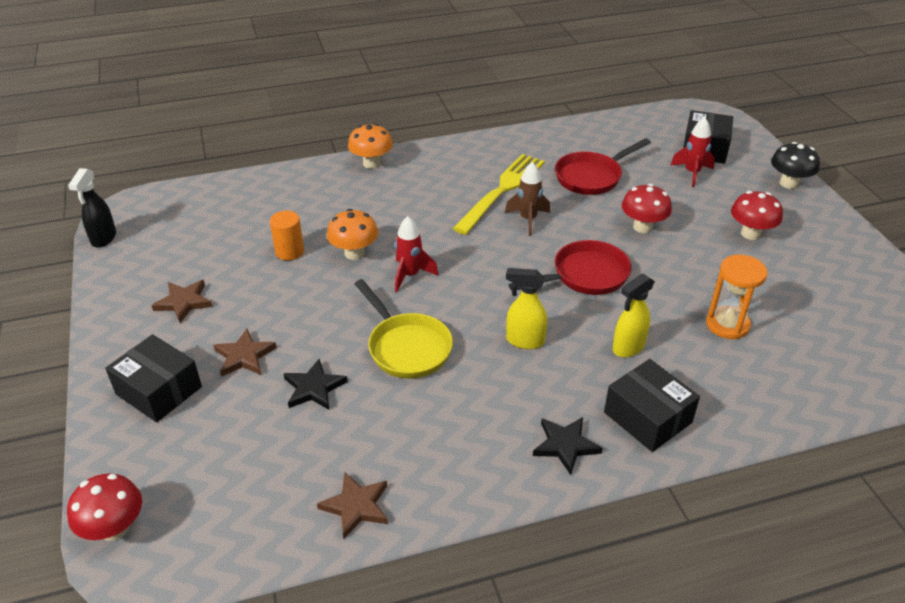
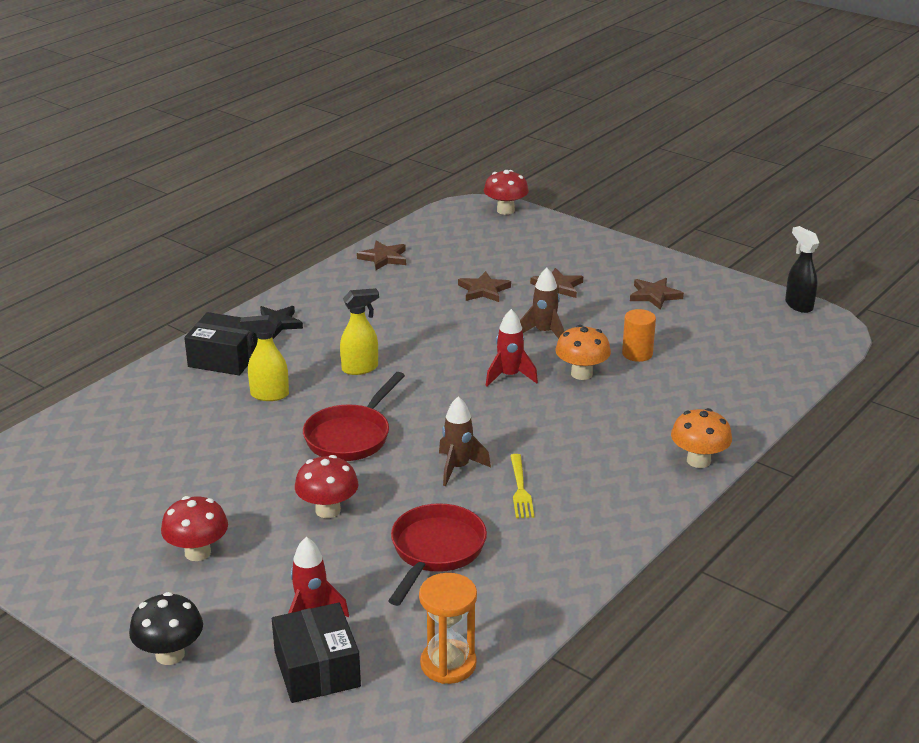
camera: 145 degrees right, 10 degrees down
(159, 390) = (582, 255): black box -> none
(314, 388) = (483, 290): black star -> brown star
(329, 306) = (544, 333): none -> brown rocket
(406, 347) = (449, 332): yellow pan -> none
(502, 190) = (520, 489): yellow fork -> yellow fork, size x0.51
(628, 348) = (269, 395): yellow spray bottle -> yellow spray bottle turned 105 degrees counterclockwise
(727, 324) = (187, 445): orange hourglass -> orange hourglass (448, 664)

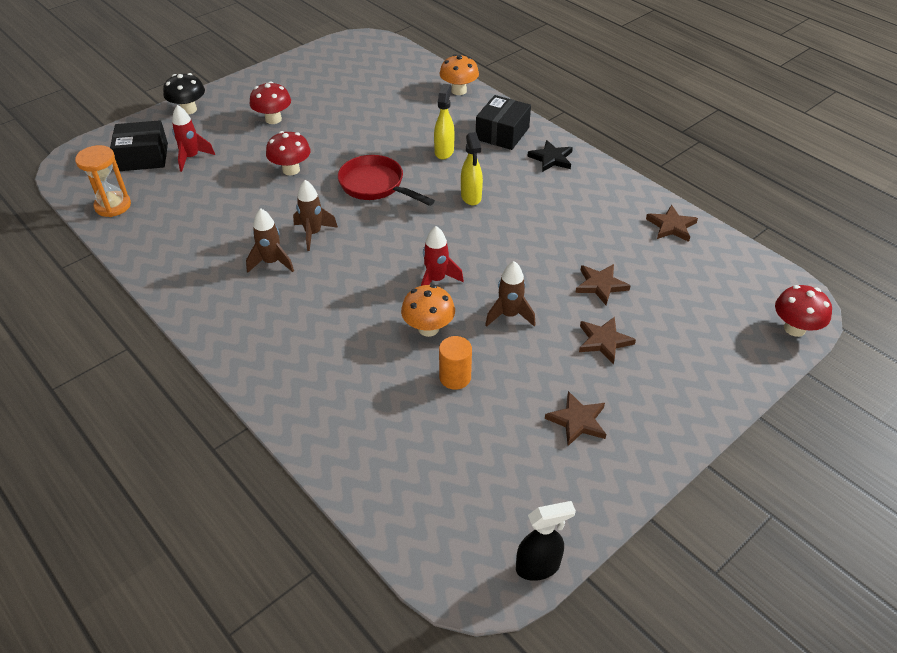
camera: 100 degrees right, 15 degrees up
(435, 551) = (222, 212): red pan -> none
(520, 489) = (272, 262): yellow fork -> brown rocket
(698, 461) = (261, 380): orange mushroom -> orange mushroom (459, 91)

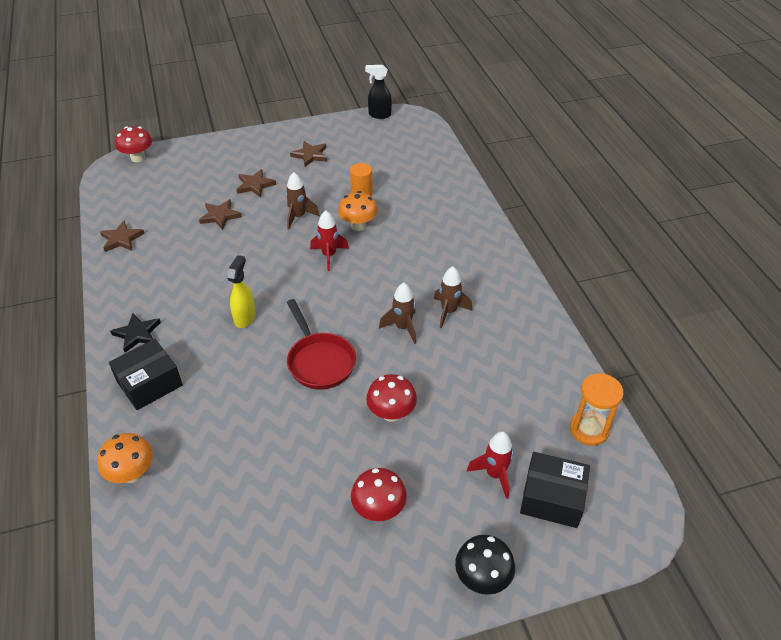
camera: 155 degrees left, 0 degrees up
(444, 151) = (225, 380): yellow spray bottle -> none

